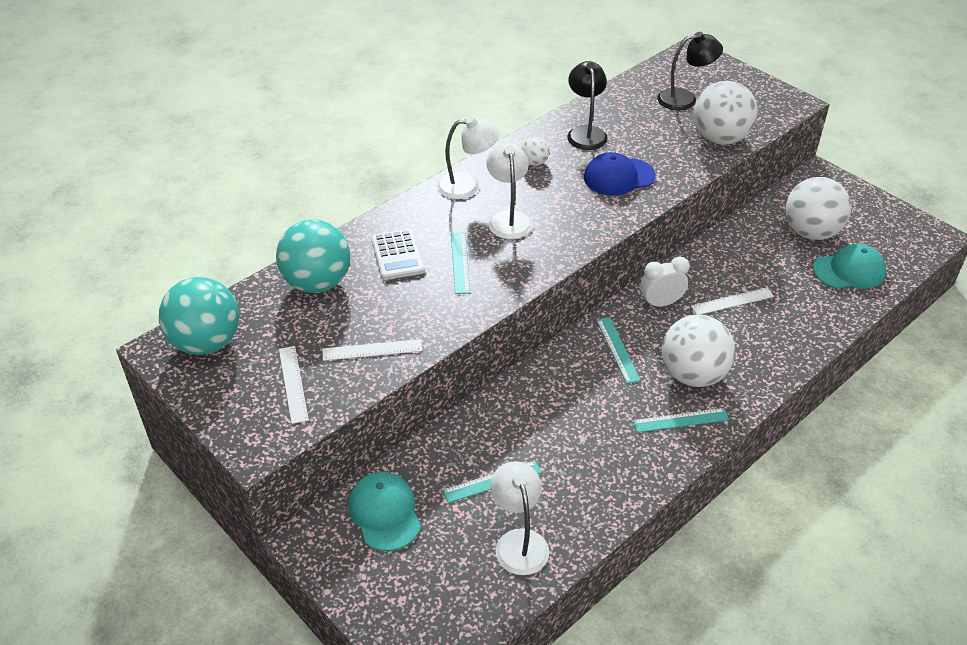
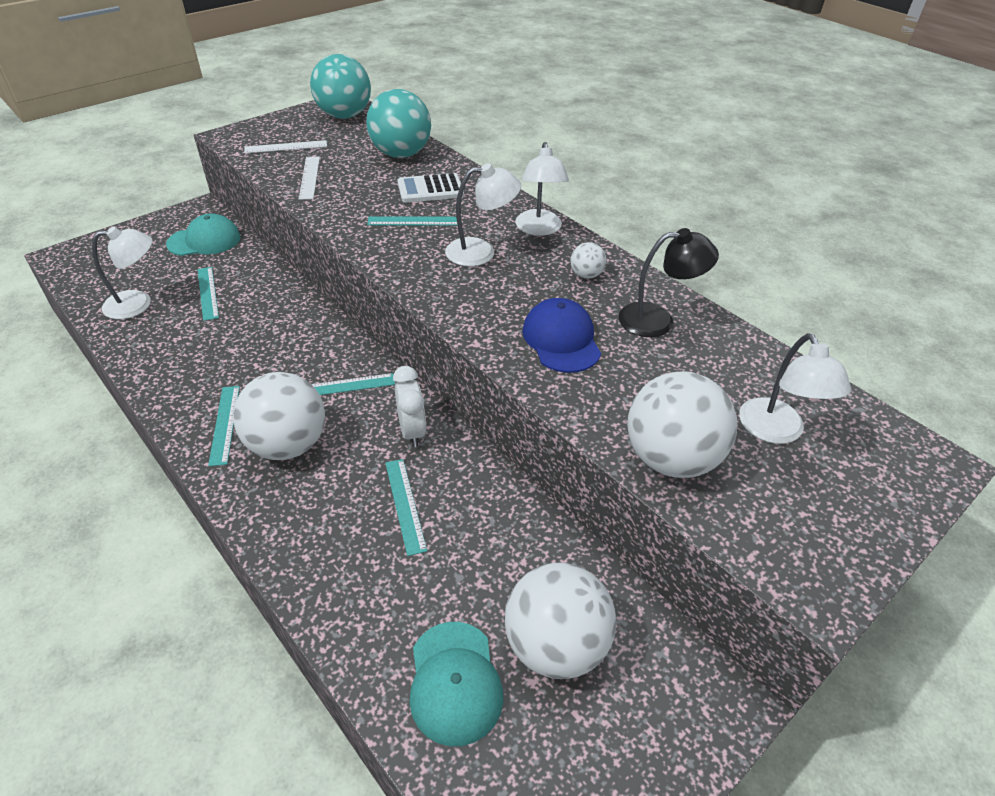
camera: 90 degrees right, 0 degrees up
(685, 99) = (776, 431): black lamp -> white lamp
(732, 301) = (405, 505): white ruler -> turquoise ruler

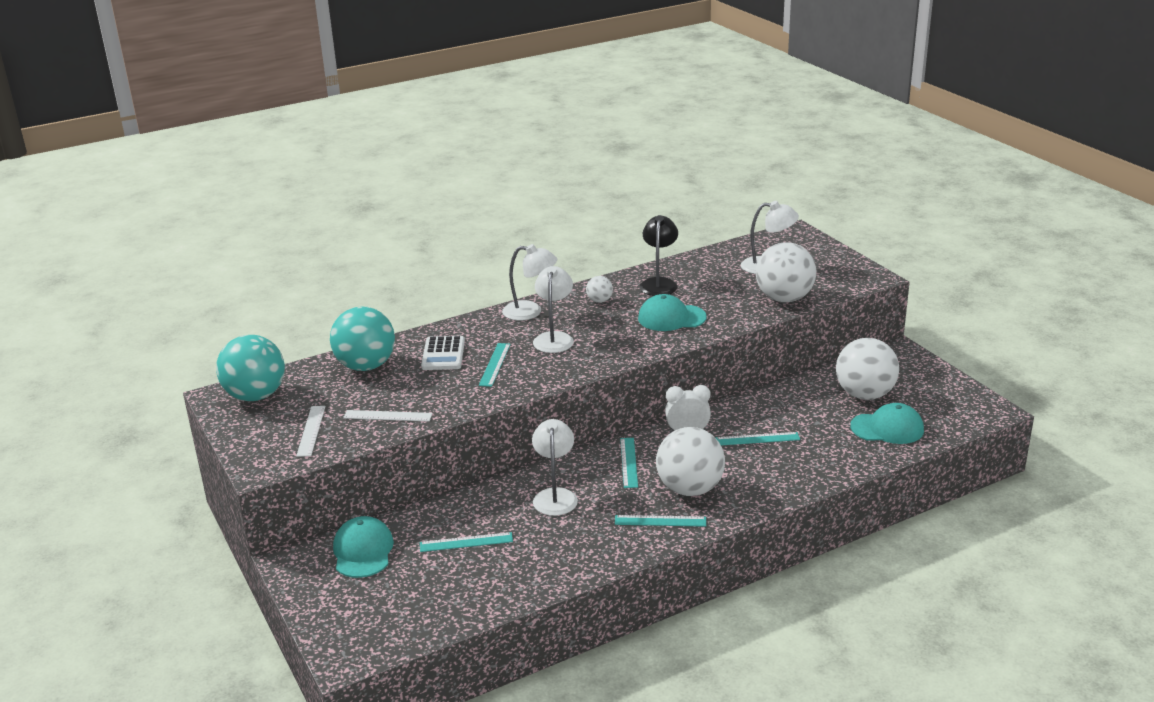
camera: 75 degrees left, 15 degrees down
(138, 304) = (468, 587): white lamp -> white lamp (555, 496)
(561, 339) = (671, 318): blue cap -> turquoise cap

